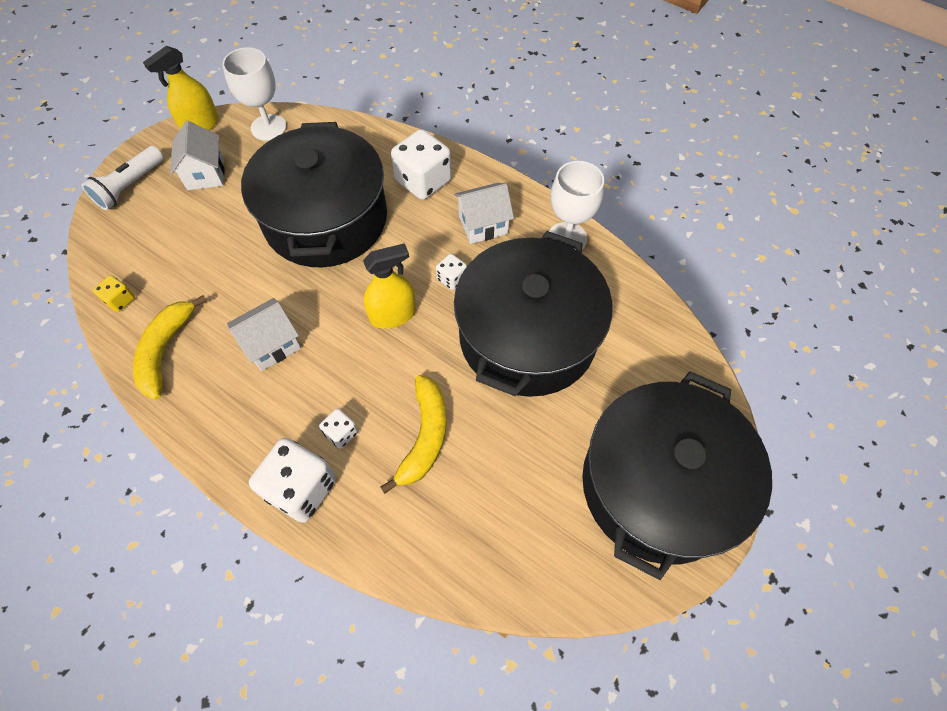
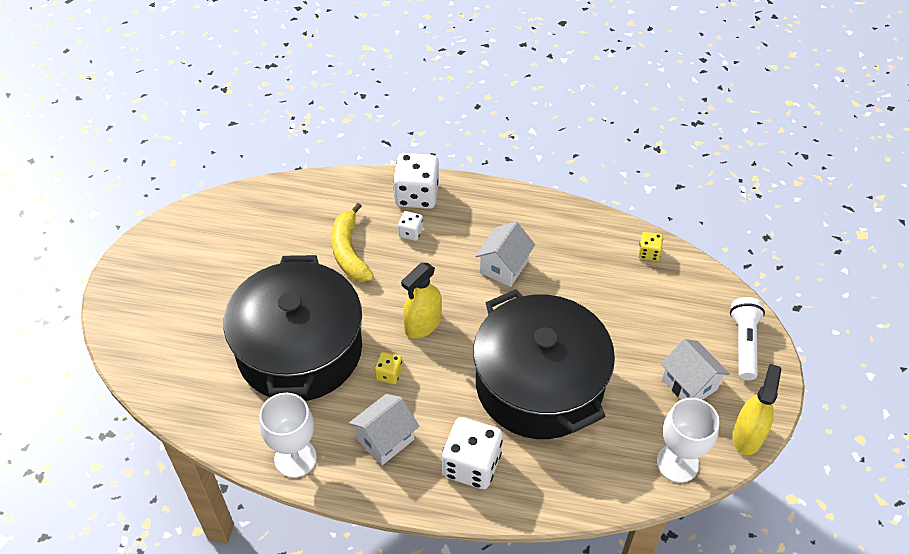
camera: 155 degrees right, 10 degrees down
(166, 351) = (579, 234): yellow banana -> none
(452, 279) = (389, 374): white dice -> yellow dice
(658, 485) = (164, 282): black pot -> none

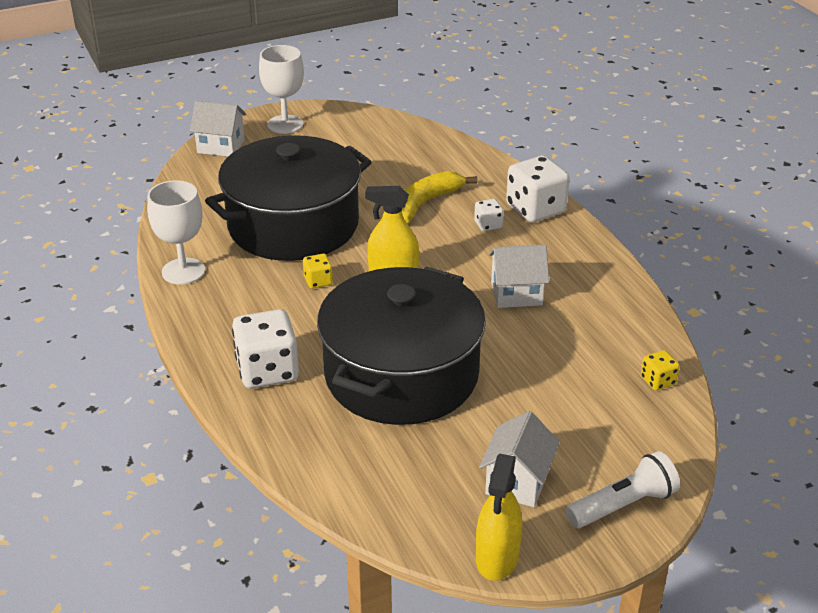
camera: 55 degrees right, 15 degrees down
(385, 439) = (247, 309): white house -> white house (221, 146)
(677, 463) = (404, 513): white goblet -> white goblet (285, 124)
(747, 436) = (497, 557): yellow spray bottle -> yellow spray bottle turned 120 degrees clockwise

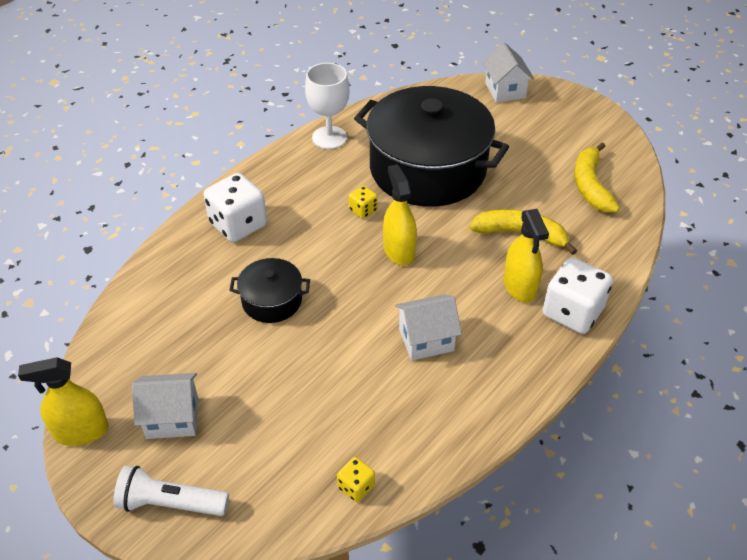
camera: 65 degrees right, 10 degrees up
(285, 124) = (568, 110): white goblet -> none
(395, 149) = (590, 186): none -> yellow banana
(401, 375) = (272, 301): black pot -> black pot, size x0.45
(488, 225) = (519, 286): white dice -> yellow spray bottle
(516, 294) = (426, 340): white house -> white house turned 75 degrees counterclockwise
(623, 505) = (170, 503): white flashlight -> white flashlight turned 150 degrees clockwise

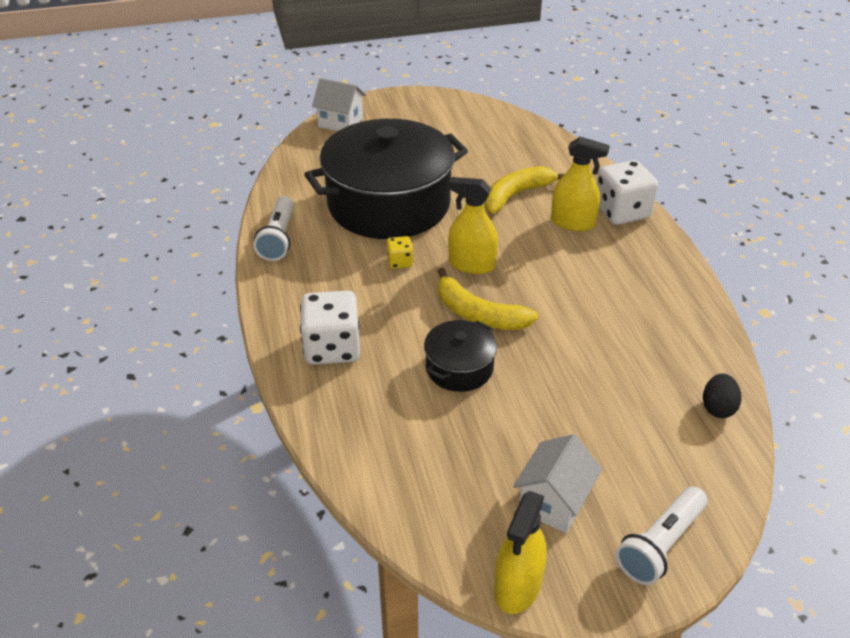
camera: 55 degrees left, 5 degrees down
(329, 137) = (278, 238): white goblet -> white flashlight
(356, 487) = (717, 407): yellow dice -> black egg
(426, 340) = (588, 296): white house -> none
(590, 186) = (498, 140): yellow banana -> yellow banana (478, 314)

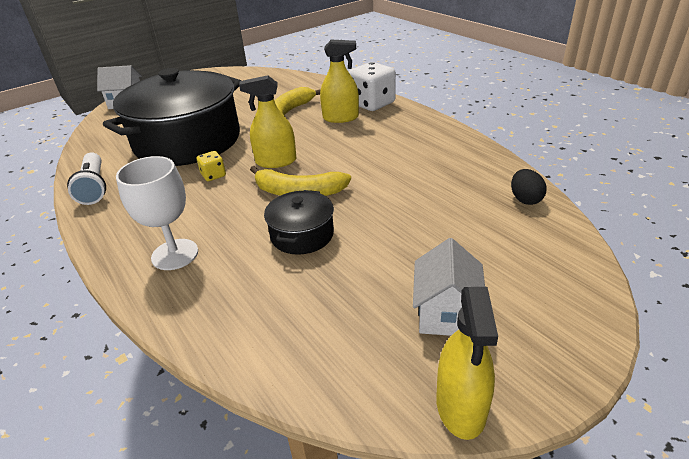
camera: 20 degrees left, 5 degrees down
(332, 348) = (175, 254): white dice -> white goblet
(660, 545) = (559, 316): white flashlight -> none

